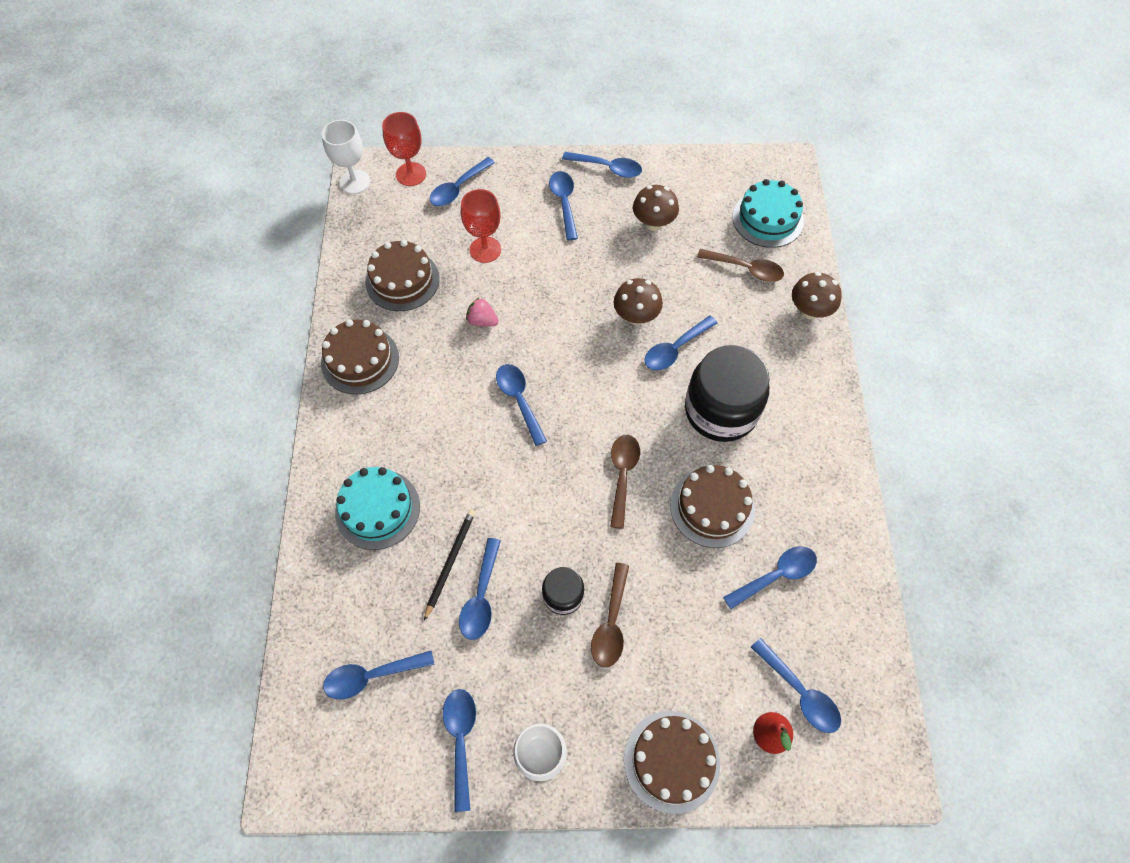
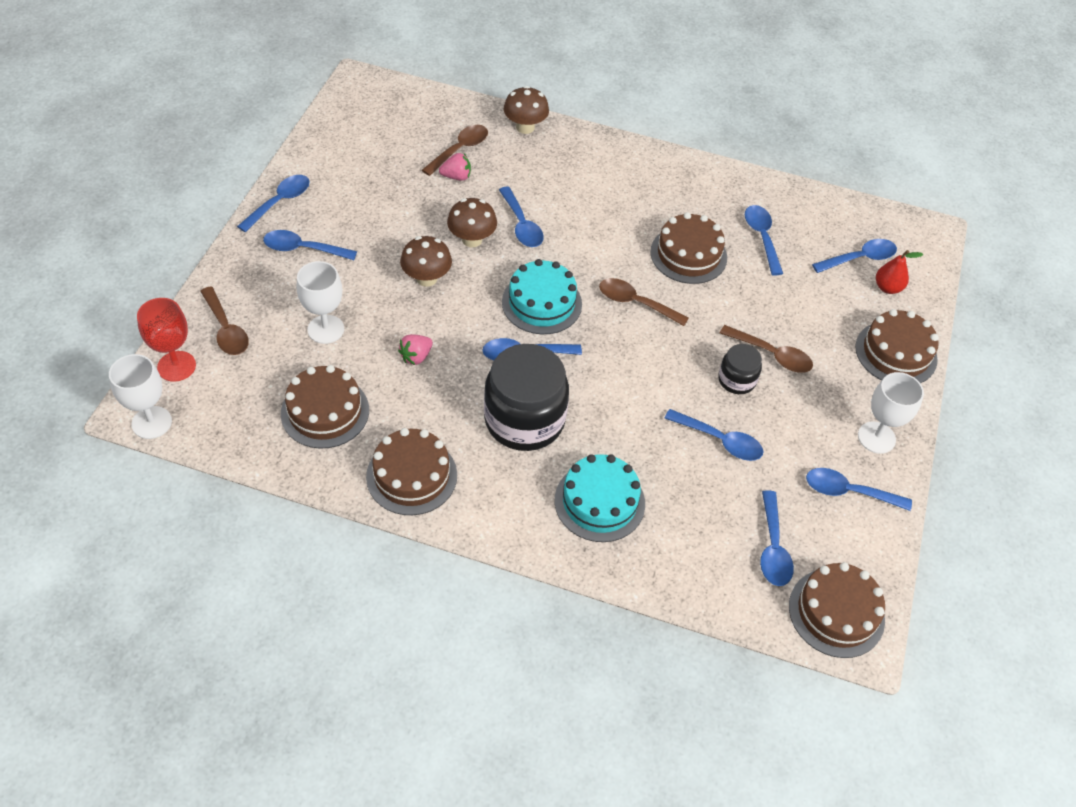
camera: 75 degrees left, 10 degrees down
(314, 753) = (836, 612): none -> brown cake
(450, 562) = (677, 455): black pencil -> none
(458, 188) = (226, 329): blue spoon -> brown spoon
(485, 250) = (326, 329): red goblet -> white goblet
(653, 223) = (370, 192): brown mushroom -> brown mushroom (426, 278)
(709, 278) = (456, 177): none -> pink strawberry
(721, 410) = (598, 217): black jar -> black jar (524, 420)
(767, 219) = (412, 116): turquoise cake -> turquoise cake (541, 303)

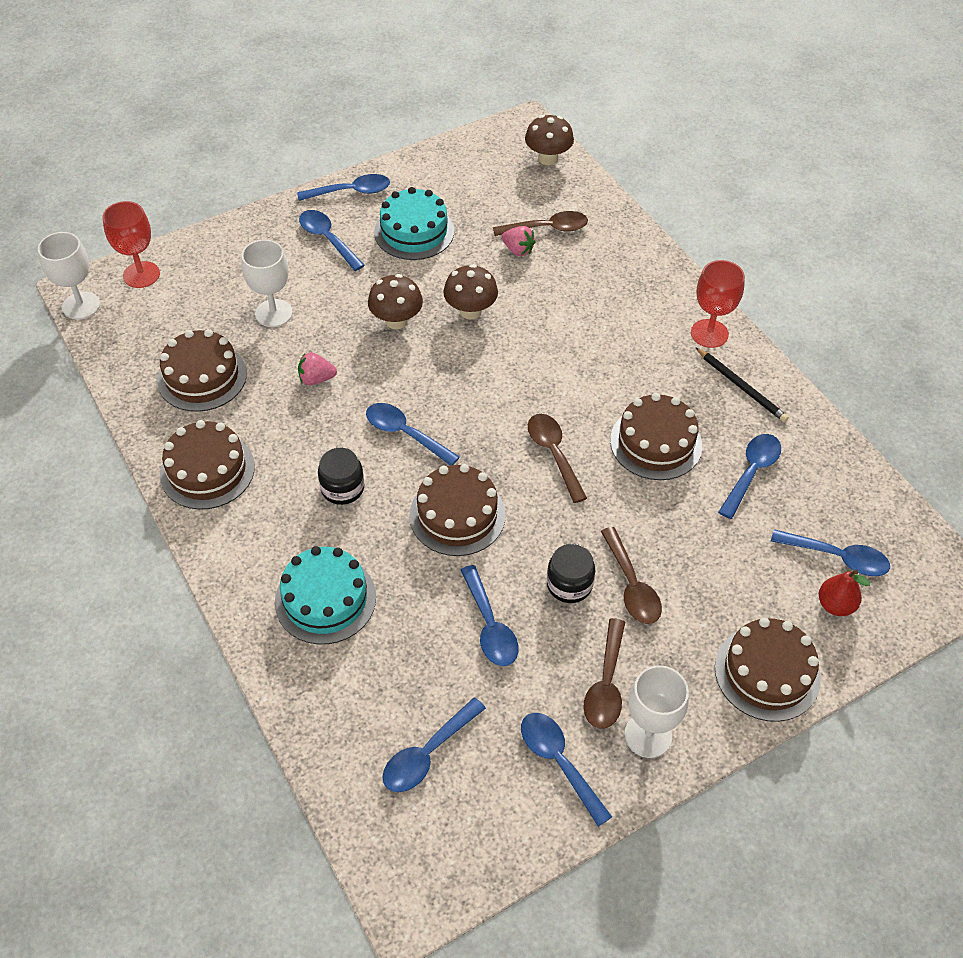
camera: 45 degrees right, 0 degrees up
(226, 329) = (204, 268): brown spoon -> brown spoon (606, 684)
(521, 225) = (528, 324): blue spoon -> none
(524, 420) = (342, 488): black jar -> black jar, size x0.50
(525, 127) = (629, 240): brown mushroom -> brown mushroom (548, 158)
(541, 303) = (469, 401): turquoise cake -> turquoise cake (414, 231)
(643, 162) = (709, 333): none -> red goblet
(699, 186) = (741, 387): none -> black pencil
(836, 612) = (417, 856): brown cake -> brown cake (457, 515)

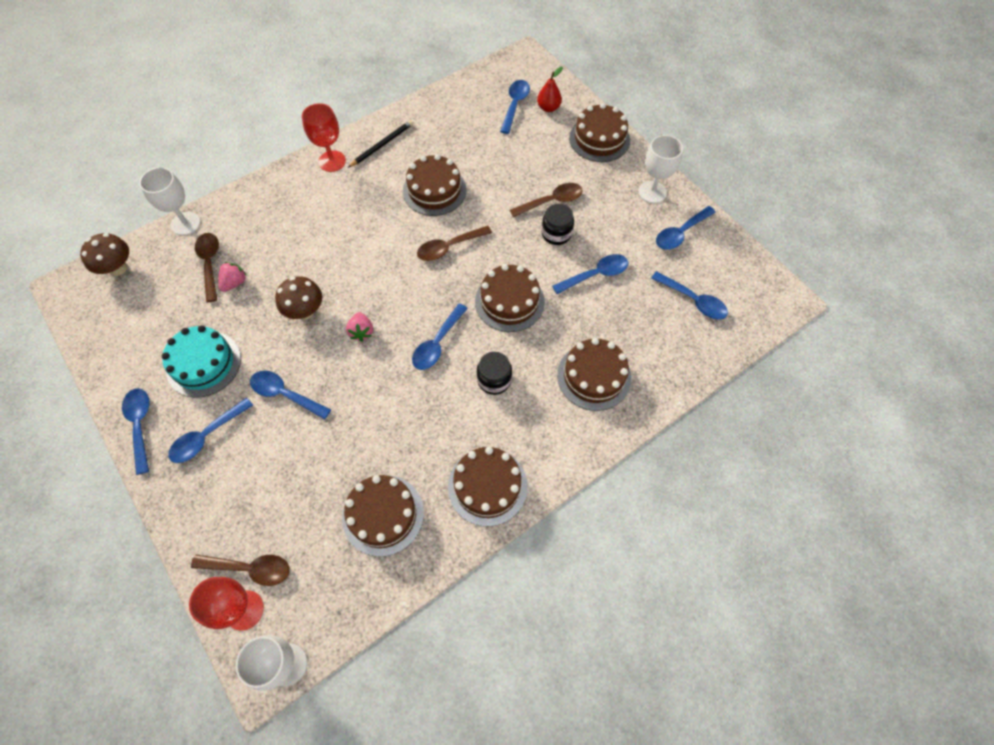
camera: 95 degrees left, 10 degrees up
(273, 313) = (303, 467): white goblet -> white goblet (185, 223)
(316, 379) = (382, 417): pink strawberry -> pink strawberry (361, 332)
(325, 599) = (594, 376): turquoise cake -> brown cake
(396, 321) = (315, 364): brown mushroom -> none
(606, 684) = (624, 212): brown spoon -> brown spoon (250, 568)
(751, 472) = (455, 142): blue spoon -> blue spoon (285, 394)

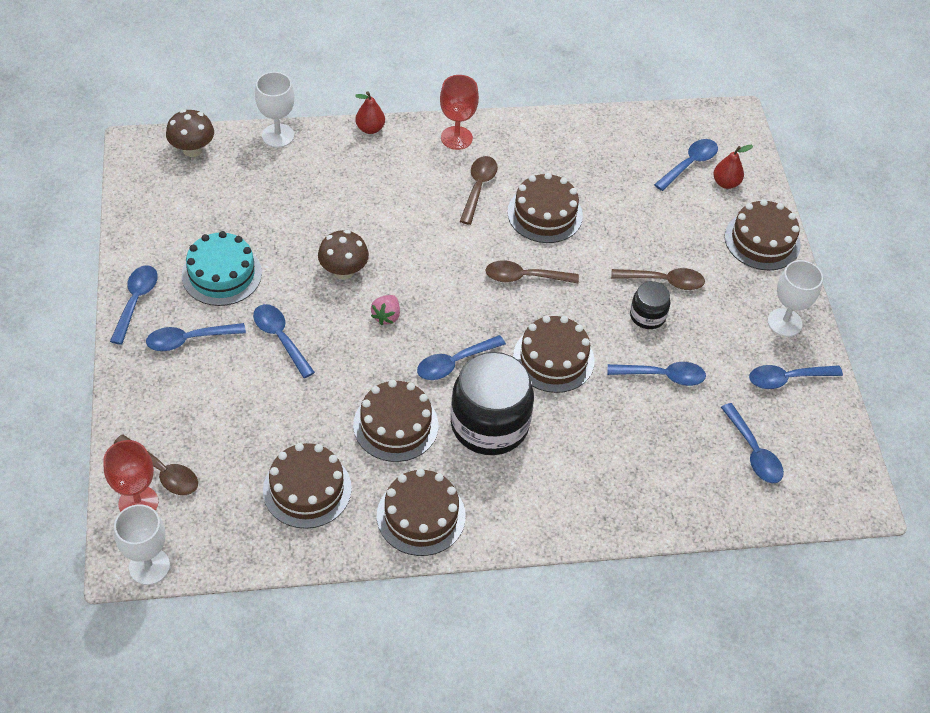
camera: 25 degrees right, 10 degrees down
(210, 264) = (279, 184): brown spoon -> brown spoon (478, 187)
(235, 283) = (292, 213): pink strawberry -> none
(259, 184) = (370, 129): none -> red pear
(382, 145) = (518, 144): black pencil -> none
(494, 380) = (489, 424): black jar -> black jar, size x2.01
(594, 376) = (594, 471): brown cake -> brown cake (395, 425)

